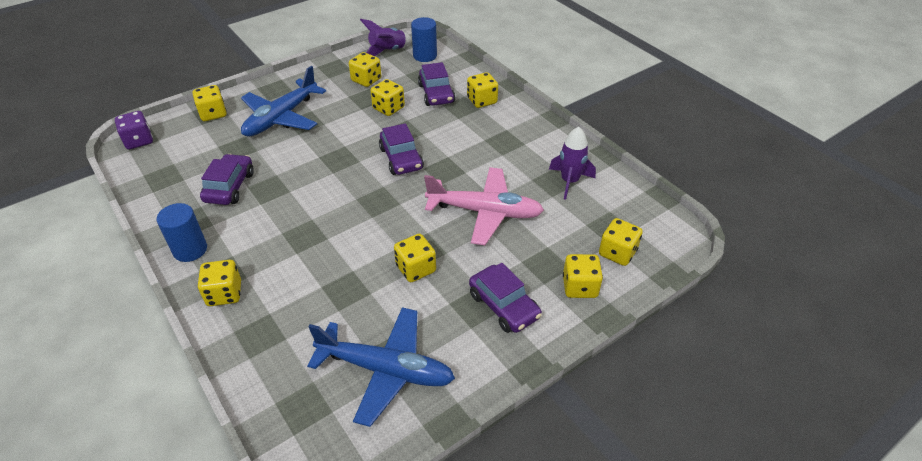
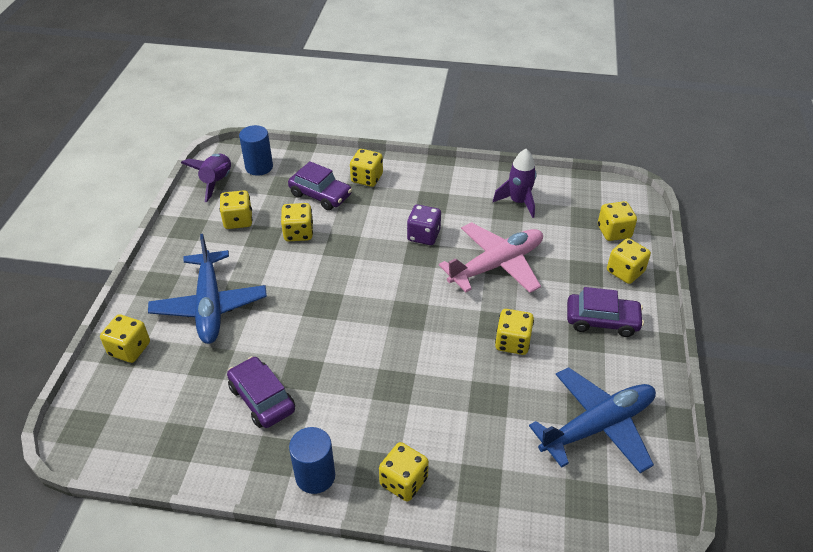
camera: 45 degrees left, 0 degrees up
(139, 141) = (88, 430): purple dice -> purple dice (423, 235)
(401, 158) = (374, 268): purple car -> none

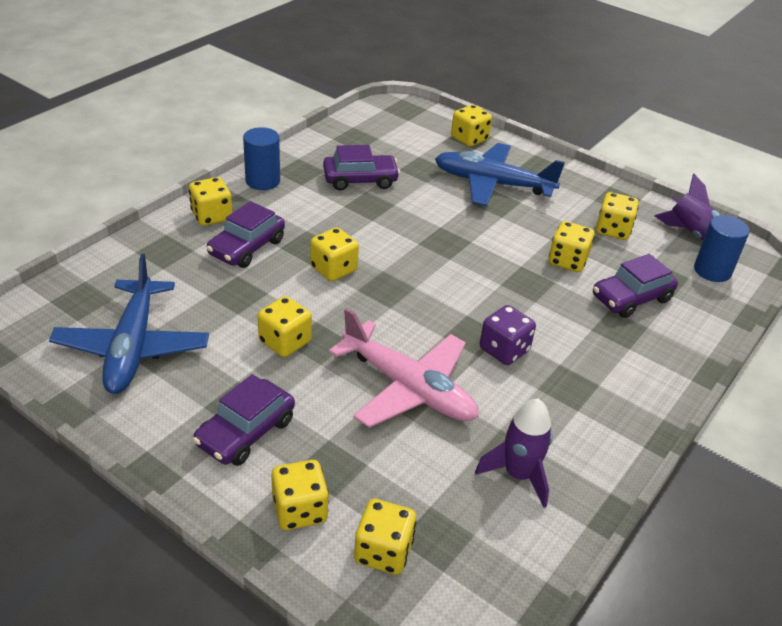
camera: 115 degrees right, 5 degrees down
(367, 178) = (649, 347): yellow dice -> yellow dice (333, 269)
(428, 426) = (247, 247): none -> purple car
(497, 265) = (408, 388): pink plane -> pink plane turned 45 degrees counterclockwise

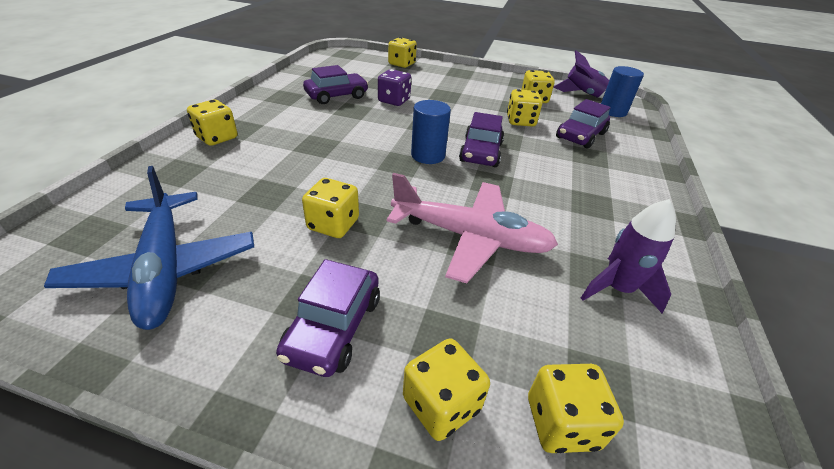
camera: 20 degrees left, 0 degrees up
(247, 247) = (260, 155): purple car -> purple car (481, 152)
(262, 181) = (255, 107): blue cylinder -> blue cylinder (428, 155)
(333, 269) = (348, 157): yellow dice -> none
(492, 184) = (435, 85): blue plane -> none
(504, 350) = (524, 188): purple dice -> purple dice (394, 101)

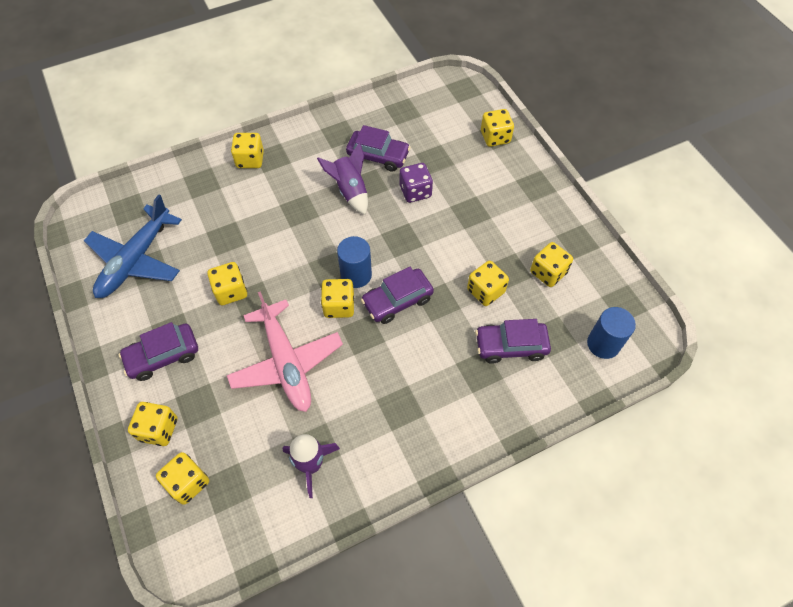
camera: 50 degrees right, 20 degrees up
(447, 178) = (339, 306): none -> yellow dice
(583, 94) = (616, 301): purple rocket -> purple rocket (350, 191)

